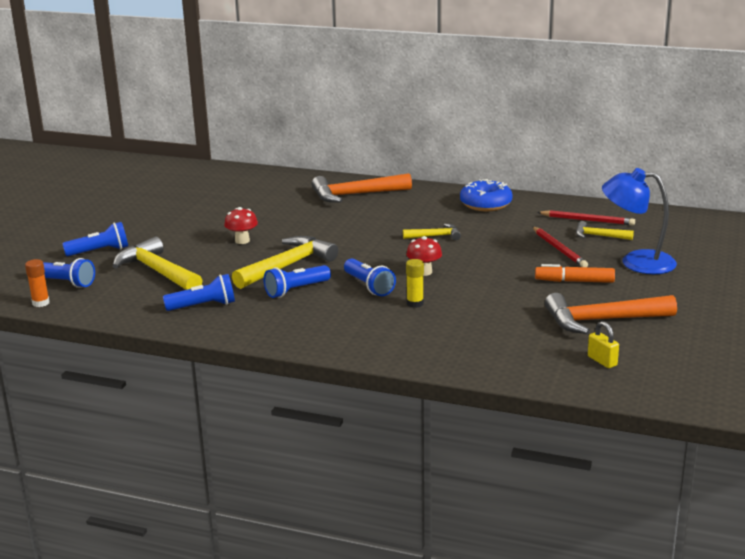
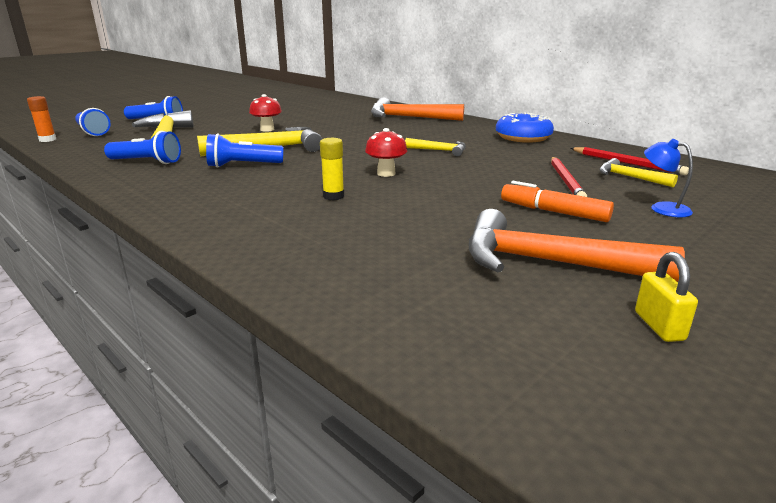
camera: 25 degrees right, 0 degrees up
(369, 286) = (313, 174): blue flashlight -> none
(602, 361) = (491, 320): yellow padlock -> yellow padlock (659, 326)
(636, 262) = (662, 208): blue lamp -> blue lamp, size x0.50

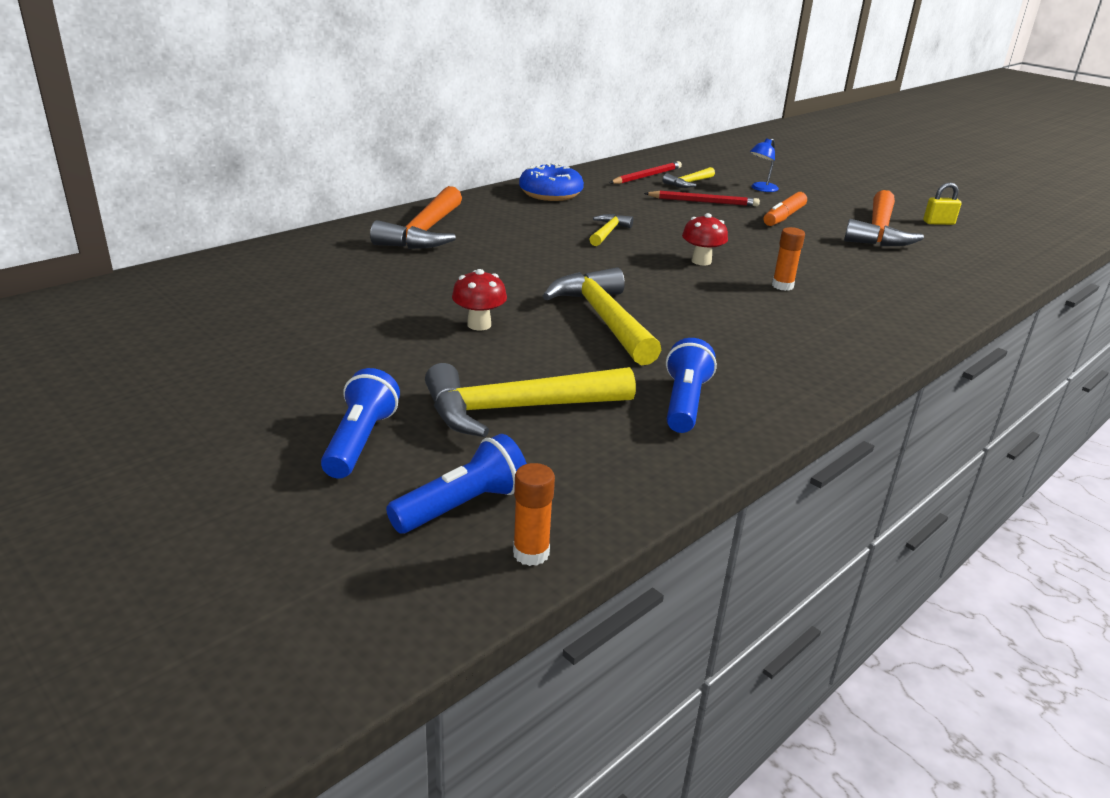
camera: 90 degrees left, 5 degrees up
(243, 165) = (688, 333): blue flashlight -> none
(333, 196) = (782, 286): yellow glue stick -> orange glue stick

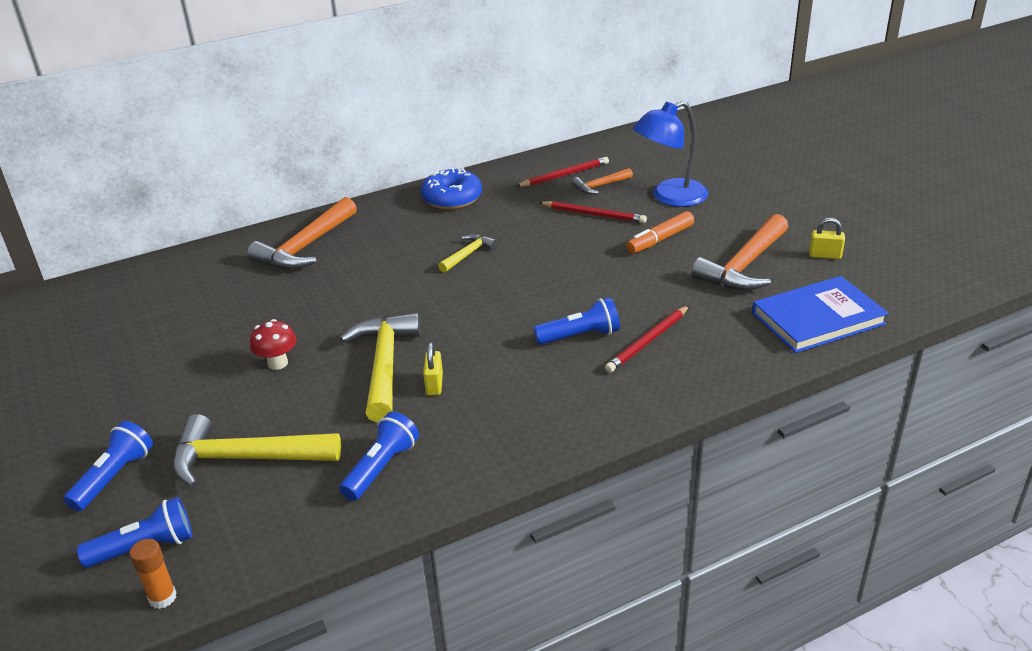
camera: 20 degrees right, 5 degrees up
(673, 331) = (434, 384): none -> yellow padlock
(688, 183) = (600, 186): yellow hammer -> orange hammer
(701, 261) = (527, 298): red mushroom -> none
(761, 189) = (669, 197): blue lamp -> blue lamp, size x1.99
(782, 286) = (580, 336): orange glue stick -> blue flashlight
(851, 286) = (648, 341): none -> red pencil
(981, 263) = (818, 318): none -> blue book

